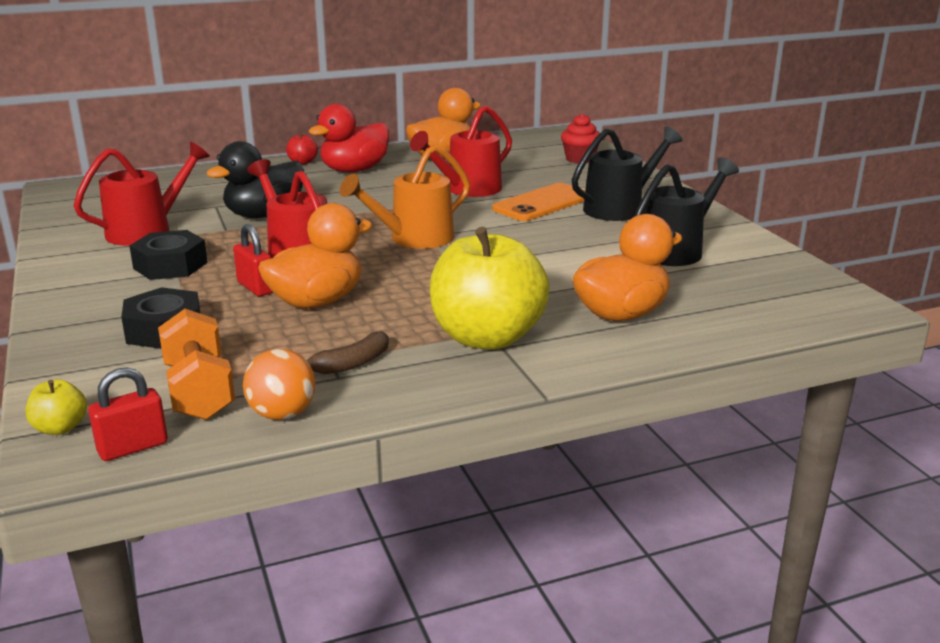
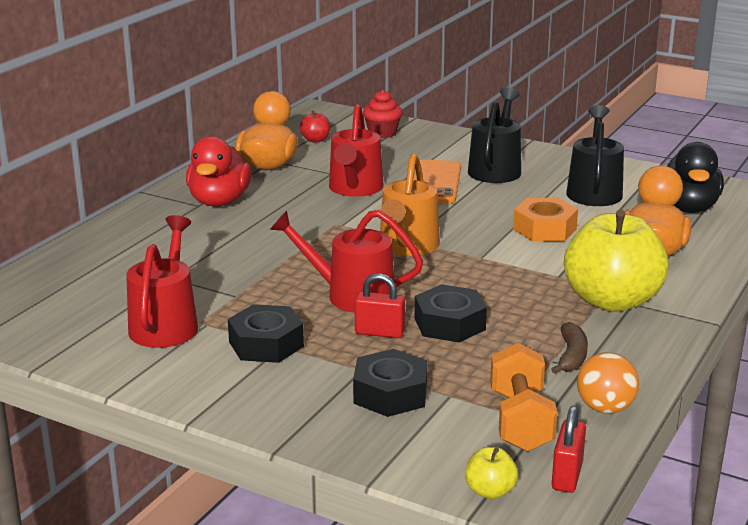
camera: 40 degrees left, 0 degrees up
(199, 391) = (520, 421): orange dumbbell -> orange dumbbell turned 60 degrees clockwise
(264, 215) = (239, 270): black duck -> black duck (687, 207)
(303, 162) = (152, 208): red apple -> red apple (315, 140)
(317, 301) = (449, 324): orange duck -> black nut
(557, 264) = (544, 229): none -> orange nut

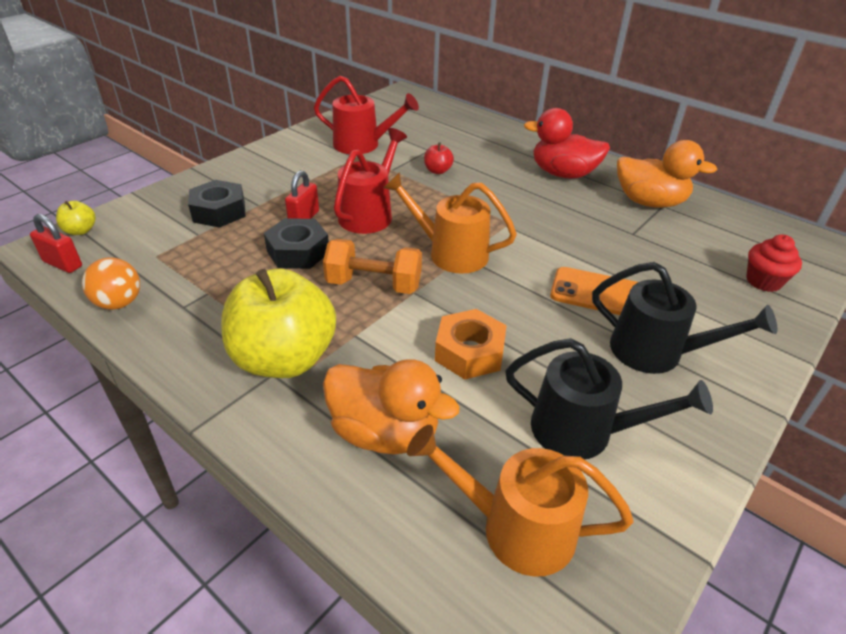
camera: 100 degrees right, 15 degrees up
(266, 344) = (315, 174): black nut -> none
(315, 140) = (726, 234): red apple -> red apple (437, 171)
(355, 189) = (589, 241): red watering can -> none
(520, 421) = (140, 258): orange dumbbell -> orange dumbbell (374, 284)
(571, 356) = (205, 305): brown banana -> none
(687, 207) = (514, 527): black duck -> orange watering can

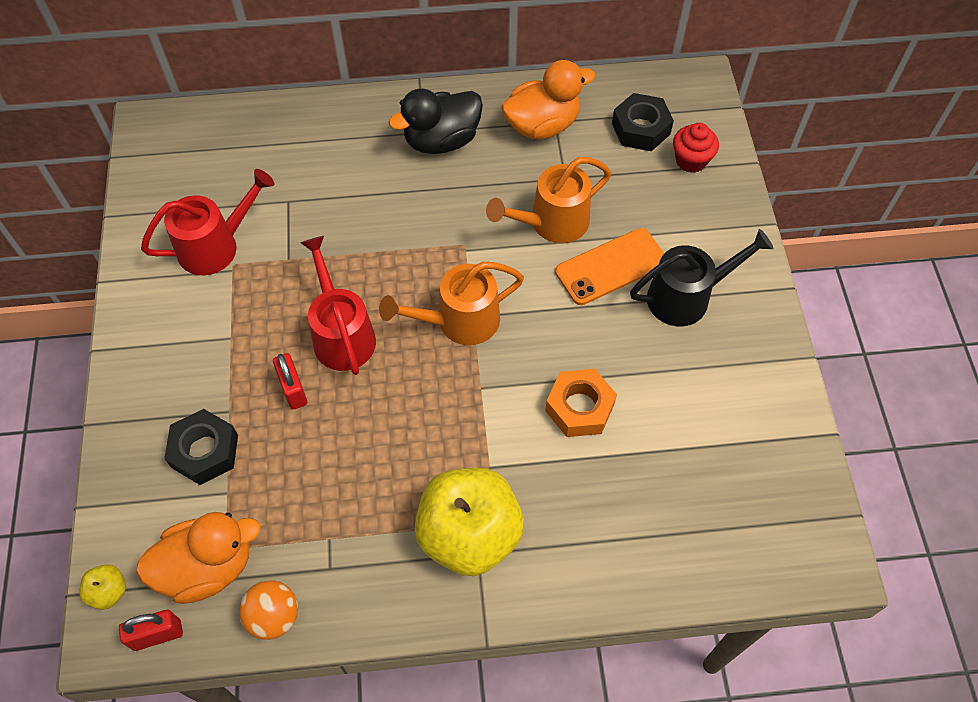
camera: 45 degrees left, 20 degrees up
(298, 252) = (340, 430): black nut -> black nut (640, 129)
(374, 284) = (443, 408): orange dumbbell -> none
(385, 432) = (602, 522): orange duck -> orange duck (208, 567)
(437, 171) = (332, 226): red apple -> none
(514, 527) = (735, 509): orange watering can -> orange watering can (551, 223)
(563, 174) = (441, 140): red duck -> black duck
(584, 431) = (706, 406): black watering can -> none

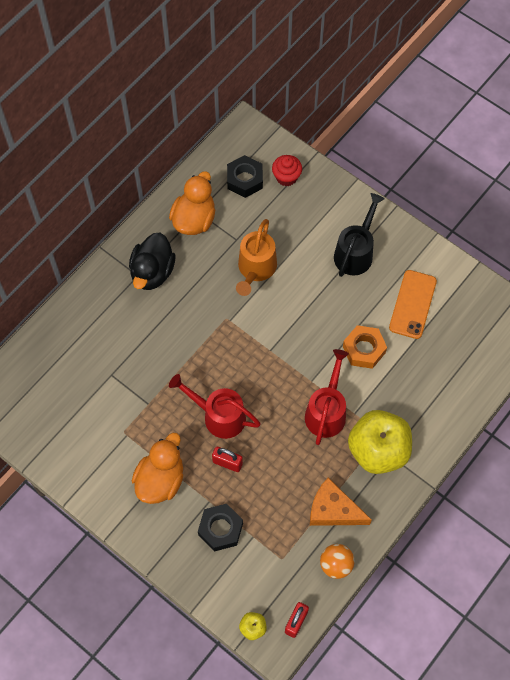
camera: 45 degrees left, 5 degrees up
(208, 567) = (283, 574): orange duck -> orange duck (160, 480)
(216, 245) = (103, 430): red watering can -> red watering can (326, 411)
(342, 551) = (333, 510): none -> orange cheese
(459, 321) = (266, 359): orange watering can -> none
(611, 267) = (307, 267): orange phone -> orange phone (412, 304)

